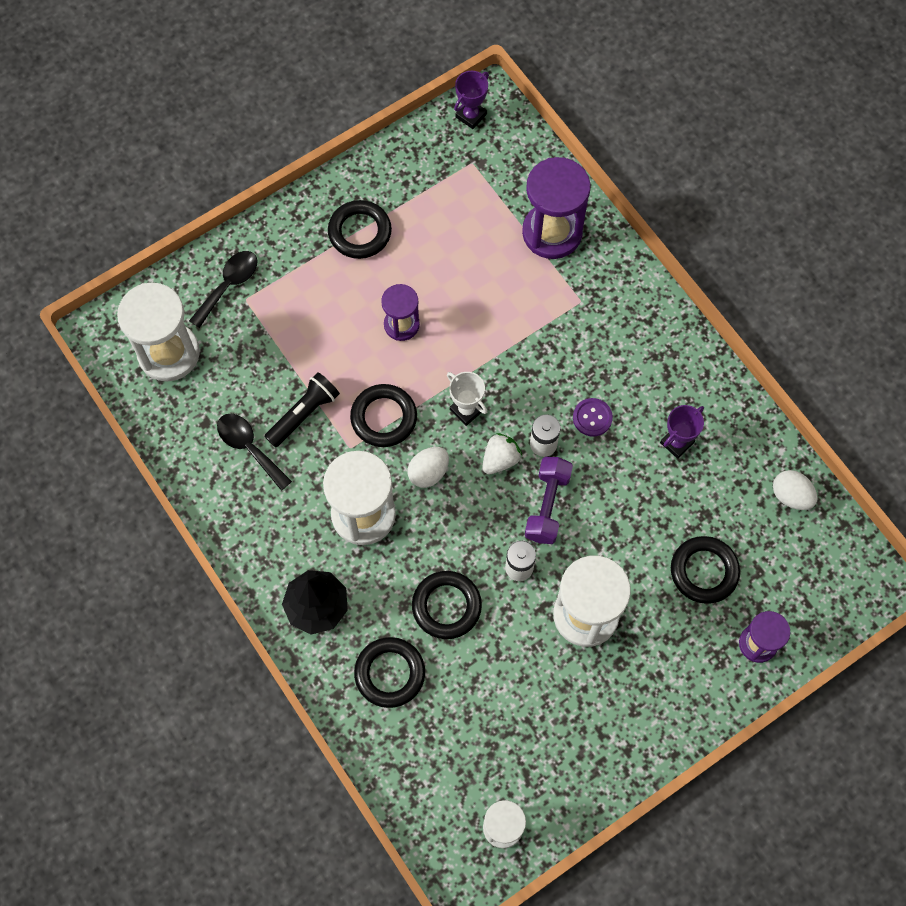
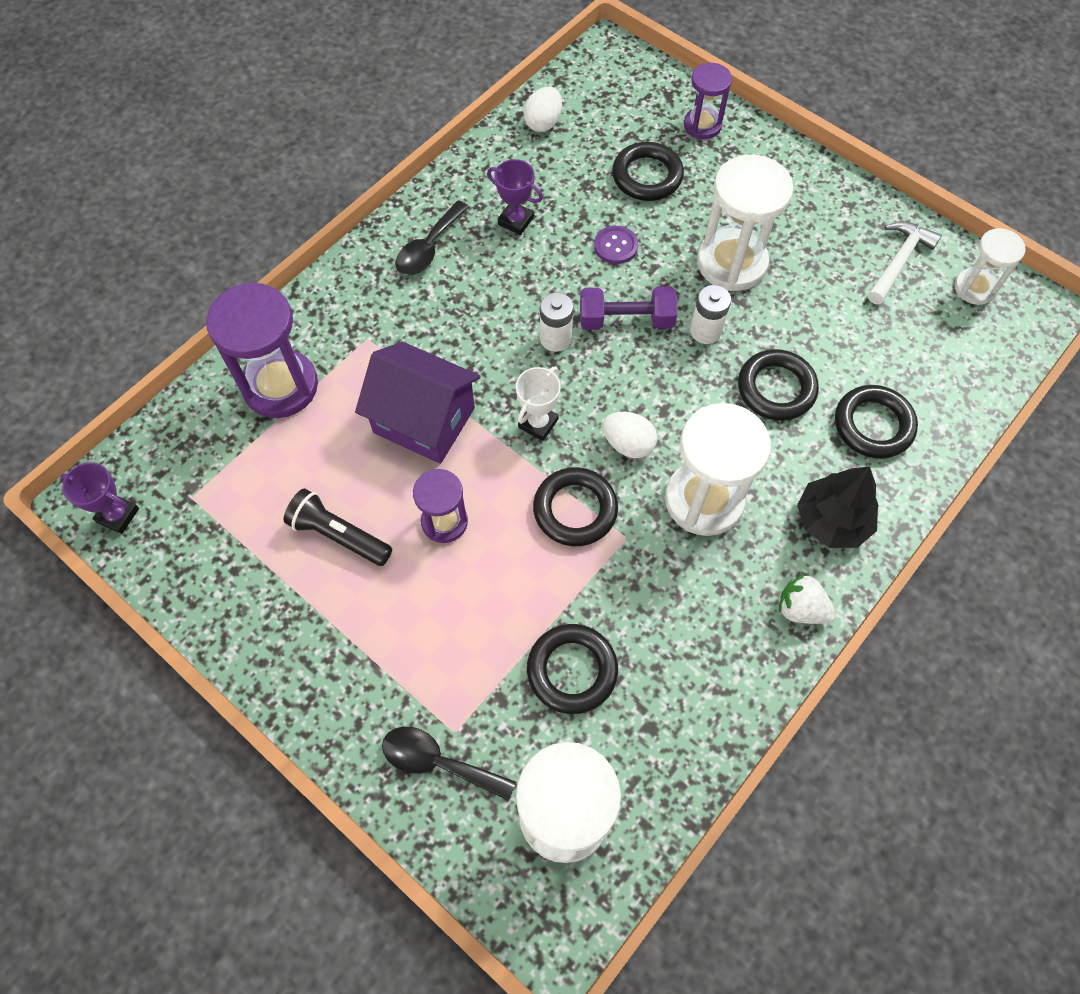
camera: 105 degrees left, 5 degrees down
(249, 447) = (665, 658): black spoon -> black spoon (428, 248)
(304, 414) = (599, 604): black flashlight -> black flashlight (339, 535)
(360, 232) = (320, 608): black ring -> black ring (572, 670)
(492, 328) = (424, 420): none -> purple house
(500, 459) = (588, 376): white strawberry -> white strawberry (801, 609)
(550, 768) = (898, 261): none -> white hammer
(592, 418) = (510, 299): purple button -> purple button (615, 246)

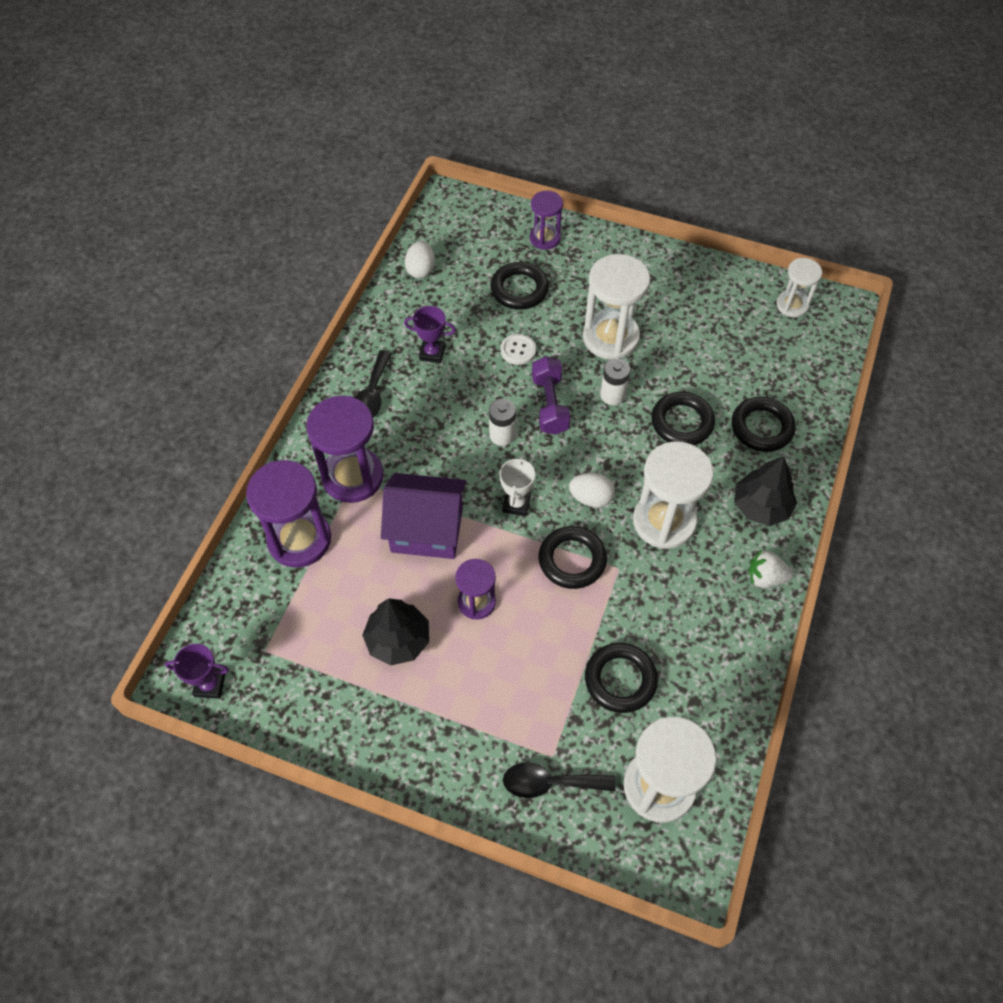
camera: 20 degrees left, 5 degrees down
(339, 535) = (398, 640): black flashlight -> black tree
(368, 334) = (353, 477): none -> purple hourglass
(615, 246) = (518, 350): purple button -> white button
(626, 320) = (550, 404): purple dumbbell -> purple dumbbell turned 75 degrees counterclockwise
(898, 261) = (731, 301): white hammer -> none

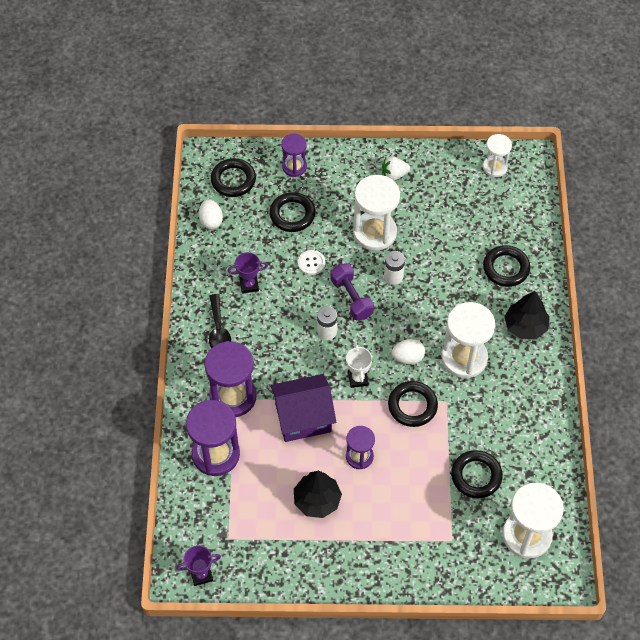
camera: 20 degrees left, 0 degrees up
(549, 783) = (456, 558): black spoon -> none
(682, 422) = (449, 282): black ring -> black ring (233, 180)
(765, 577) = (545, 375): white strawberry -> white strawberry (394, 175)

